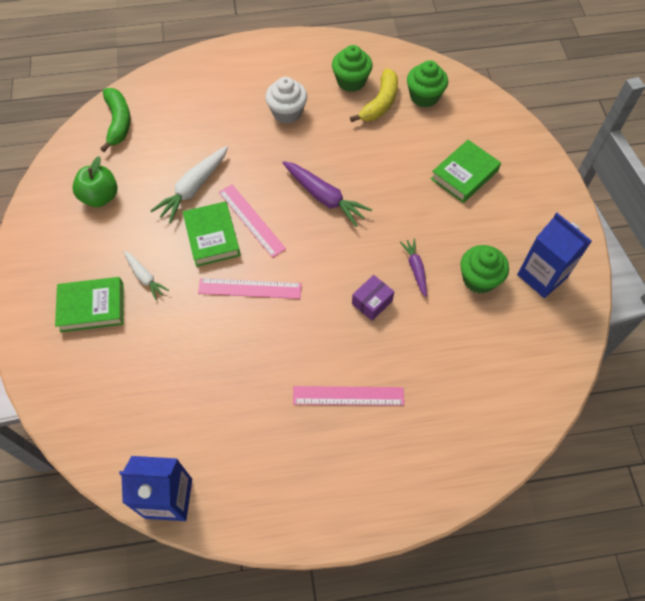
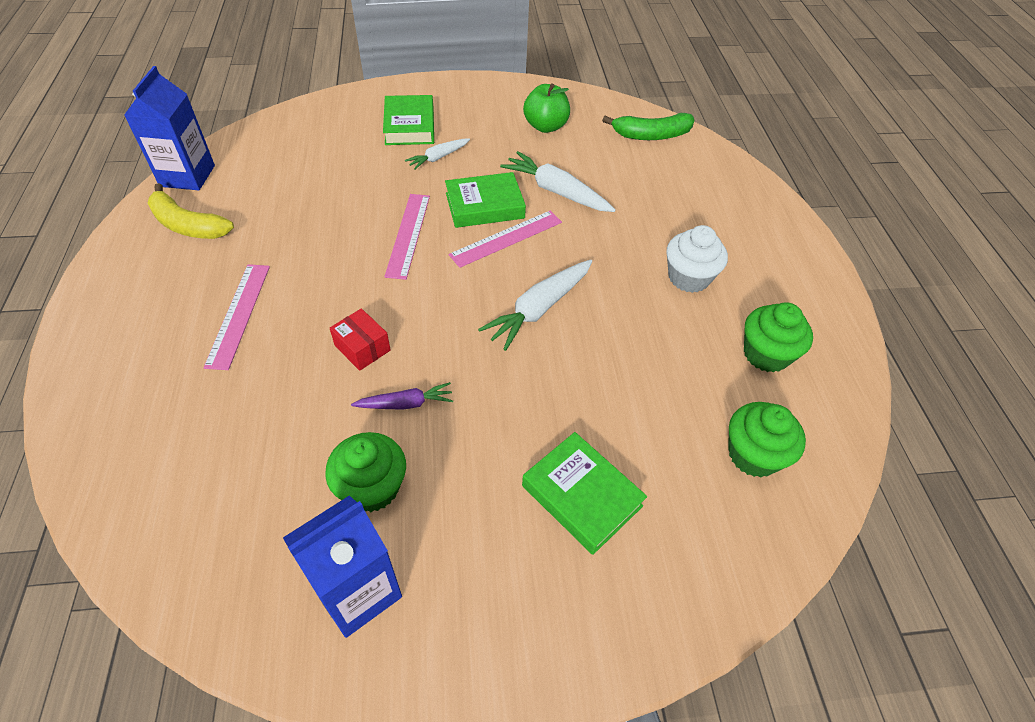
camera: 90 degrees right, 10 degrees down
(324, 197) = (539, 309): purple carrot -> white carrot
(372, 302) = (362, 348): purple box -> red box
(380, 103) = (726, 388): yellow banana -> yellow banana (188, 225)

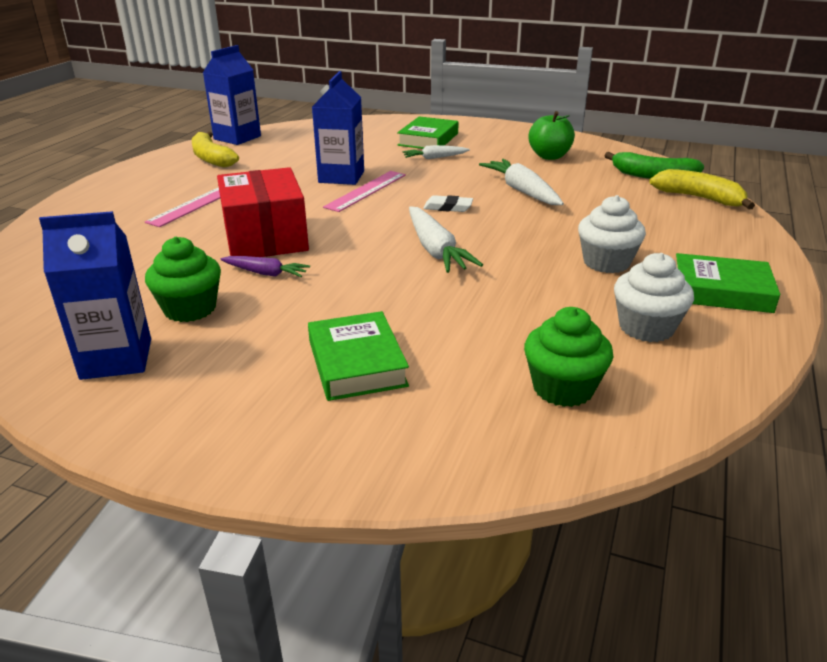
camera: 30 degrees right, 20 degrees down
(362, 348) = (265, 238): red box -> red box, size x2.12
(365, 218) = (341, 177): none -> blue carton
(484, 206) = (447, 187): green book -> green book (720, 291)
(506, 238) = (448, 207): pink ruler -> white eraser
(539, 309) = (435, 250): white carrot -> white carrot turned 90 degrees counterclockwise
(706, 159) = (699, 198): none -> yellow banana
(766, 354) = (646, 327): green cupcake -> white cupcake

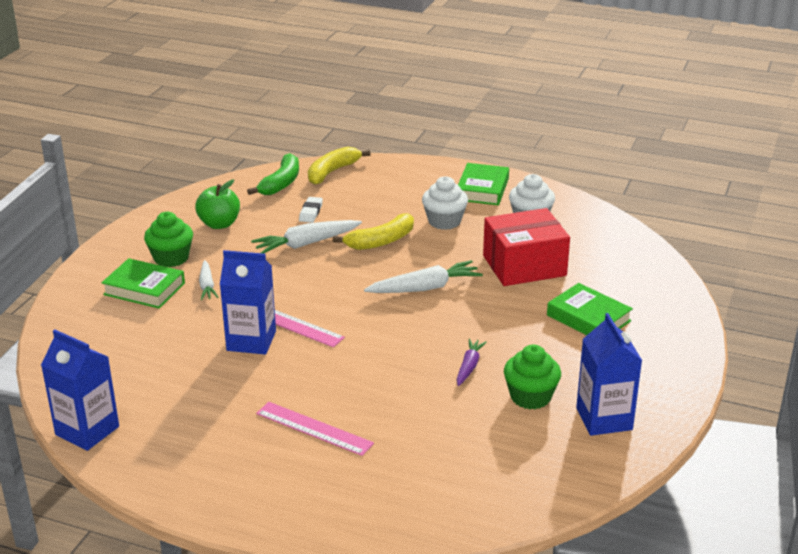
camera: 90 degrees left, 0 degrees up
(212, 158) = (167, 440): yellow banana -> yellow banana (381, 241)
(265, 238) = (401, 374): red box -> red box (524, 265)
(357, 363) = (588, 318): green book -> green book turned 60 degrees clockwise
(448, 207) = (339, 281): white eraser -> white eraser (311, 212)
(563, 388) = (599, 251): green cupcake -> green cupcake (171, 258)

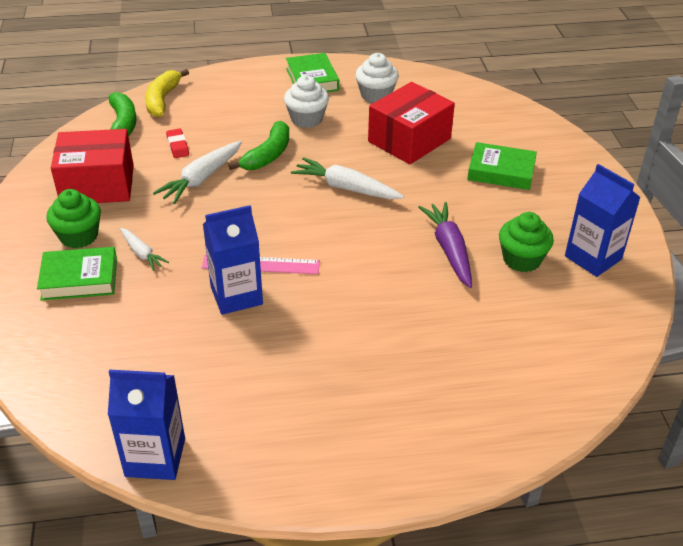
camera: 30 degrees left, 10 degrees up
(219, 224) = (97, 185): green apple -> red box
(311, 212) = (178, 146): white eraser -> red eraser
(314, 428) = (373, 362): pink ruler -> none
(381, 241) = (268, 155): yellow banana -> green banana
(424, 288) = (346, 188): white carrot -> white carrot turned 105 degrees counterclockwise
(469, 367) = (449, 250): purple carrot -> purple carrot, size x1.69

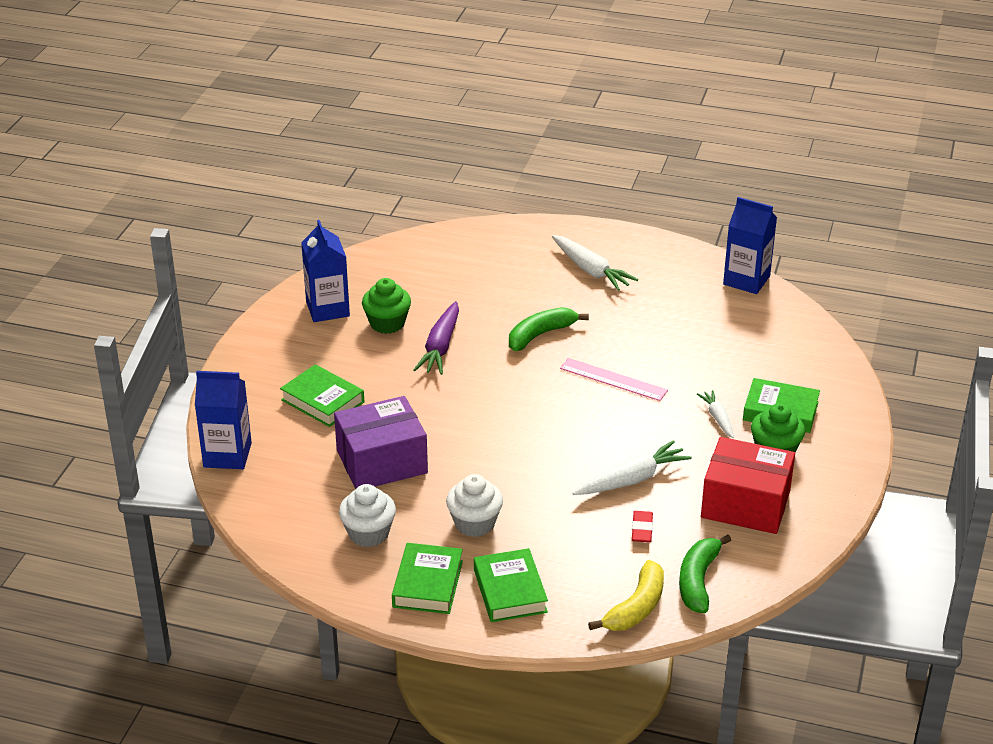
camera: 155 degrees left, 5 degrees down
(236, 295) = (646, 361): blue carton -> blue carton (227, 455)
(254, 88) = (510, 591): none -> green book
(268, 155) = (546, 488): green banana -> green banana (540, 335)
(346, 188) = (489, 427): white carrot -> white carrot (590, 270)
(409, 140) = (382, 462): red box -> purple box

